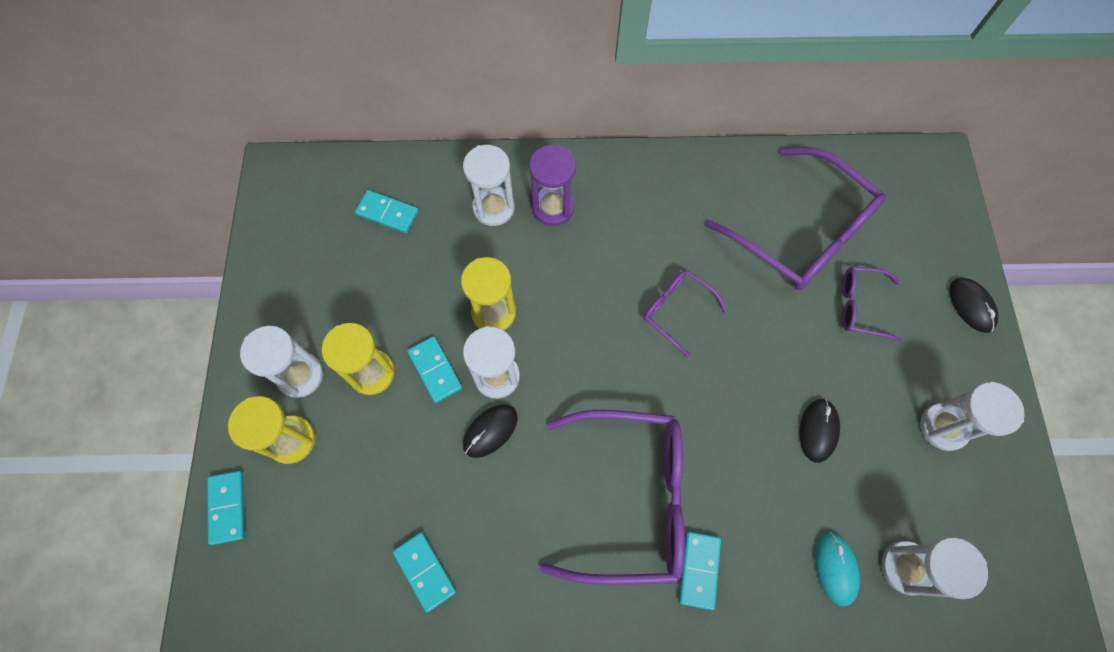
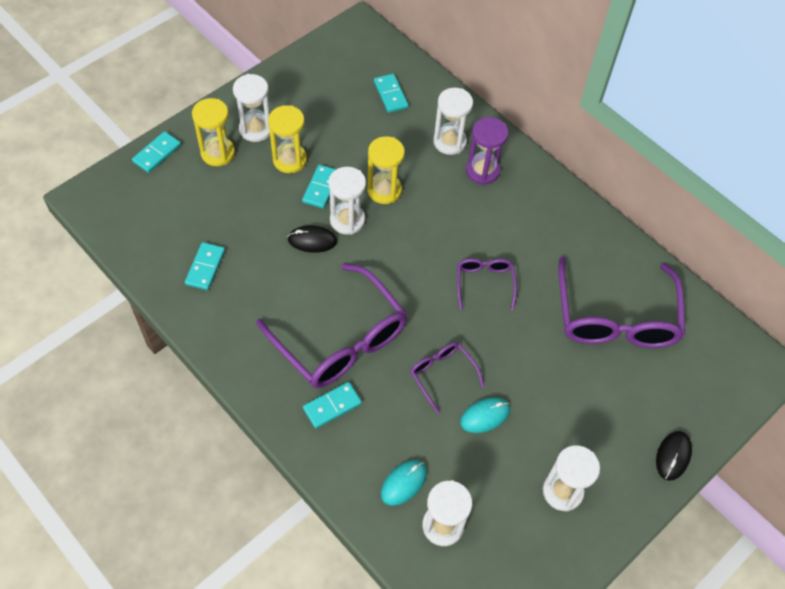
camera: 45 degrees right, 10 degrees down
(818, 430) = (485, 416): black mouse -> turquoise mouse
(861, 306) = (599, 387): purple glasses -> purple glasses (442, 375)

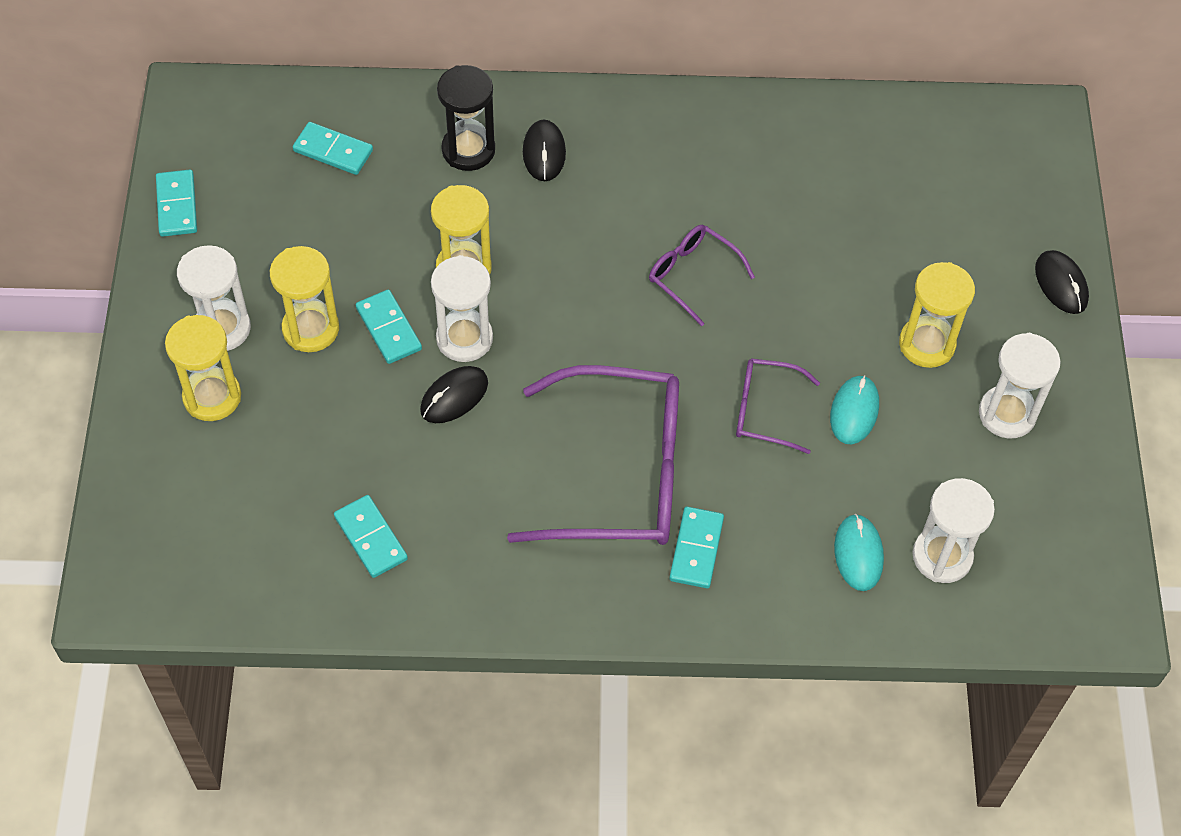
camera: 45 degrees left, 0 degrees up
(157, 153) = (135, 464): turquoise domino -> turquoise domino (177, 205)
(449, 142) = (468, 150): white hourglass -> black hourglass
(482, 171) = (544, 153): purple hourglass -> black mouse
(562, 419) = (926, 344): none -> yellow hourglass
(615, 317) = (857, 193): purple glasses -> none

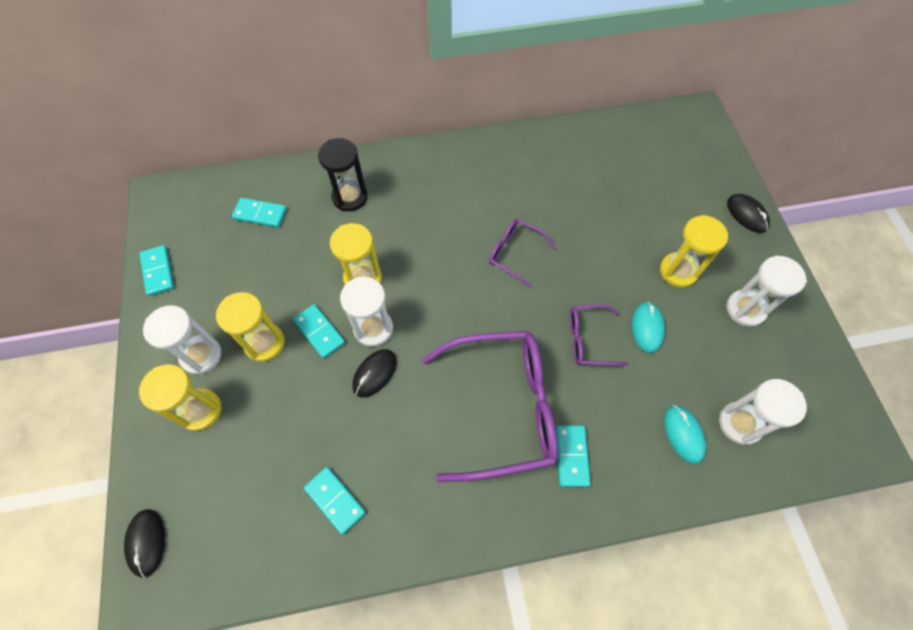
camera: 10 degrees left, 5 degrees up
(544, 153) = (399, 190): black mouse -> black mouse (146, 542)

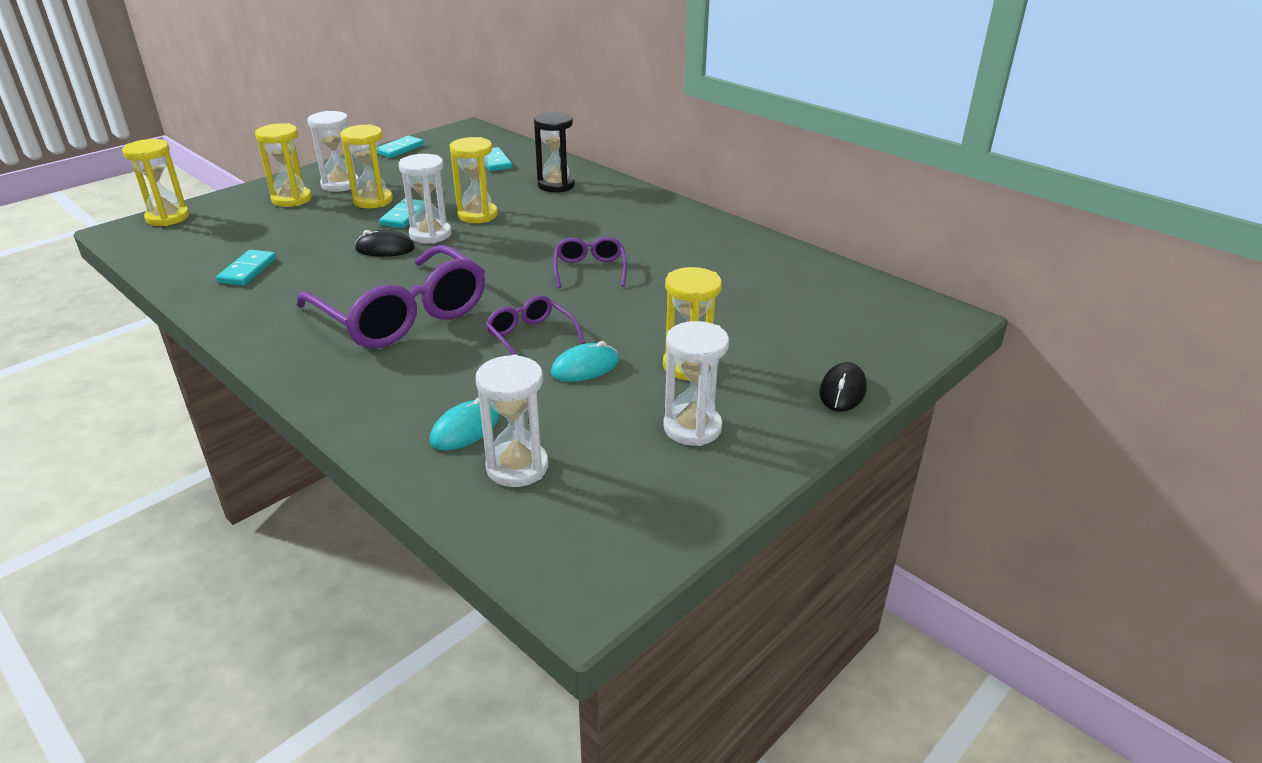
camera: 55 degrees right, 30 degrees down
(146, 542) = (168, 218): black mouse -> yellow hourglass
(571, 456) = (379, 367): turquoise domino -> none

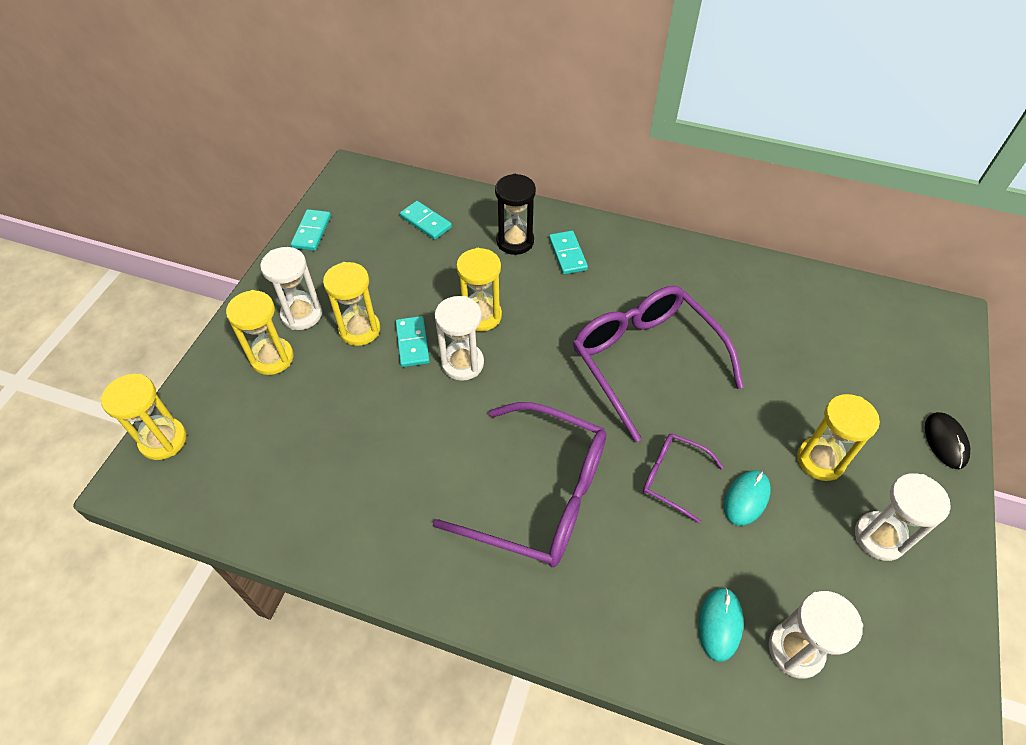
camera: 25 degrees left, 20 degrees up
(247, 270) = (332, 492): turquoise domino -> turquoise domino (567, 254)
(385, 249) = (438, 402): black mouse -> none
(590, 270) = (646, 361): purple glasses -> purple glasses, size x2.04

